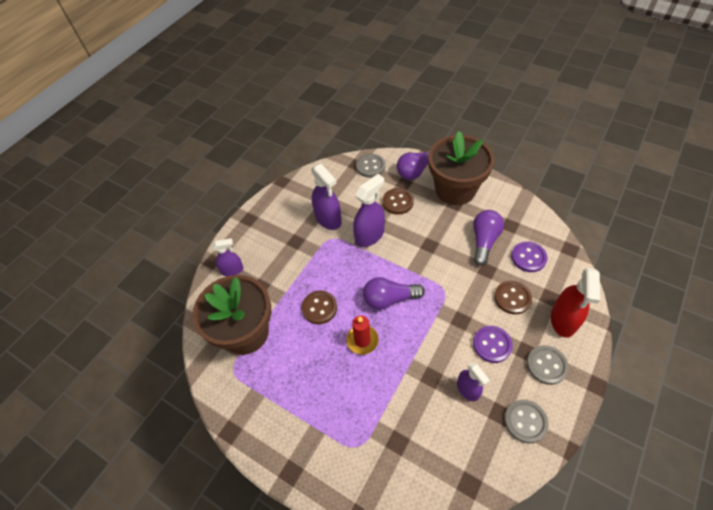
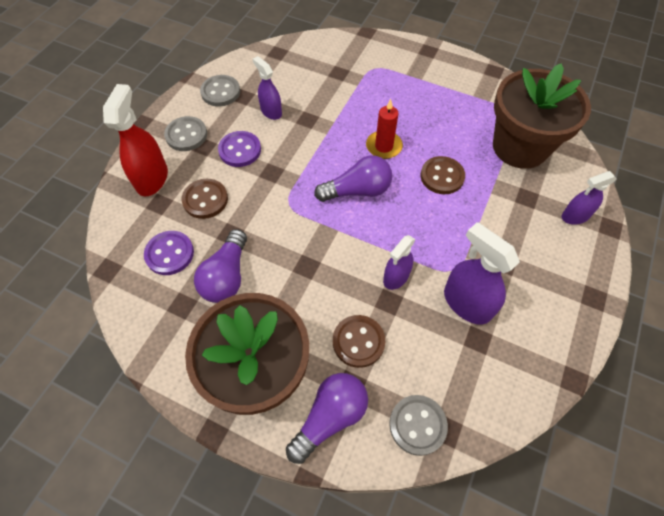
camera: 170 degrees right, 5 degrees up
(369, 235) = (396, 277): purple spray bottle -> purple spray bottle, size x0.63

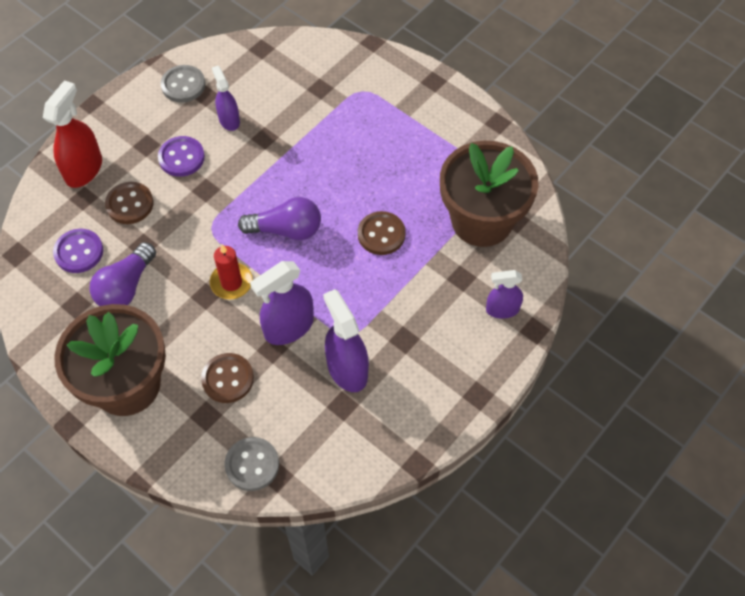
camera: 15 degrees right, 0 degrees up
(186, 135) = (132, 128): grey button -> none
(330, 417) = (176, 438): purple light bulb -> none
(384, 146) = (334, 187): red candle -> red candle (231, 282)
(396, 277) = (288, 327): purple spray bottle -> purple spray bottle, size x1.59

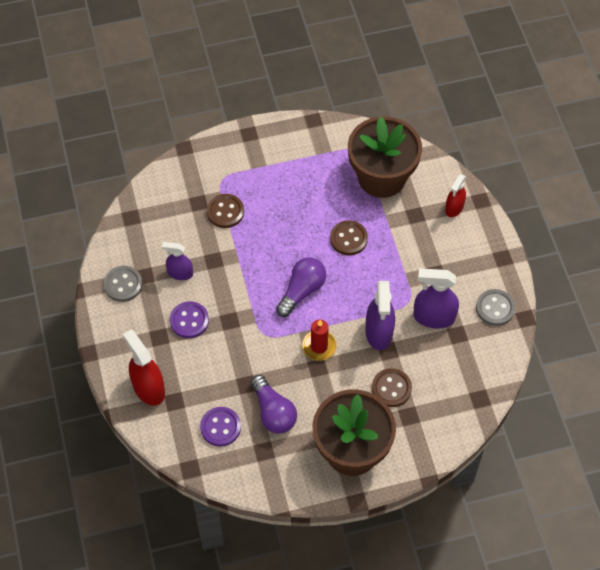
camera: 55 degrees left, 0 degrees up
(130, 204) = (204, 374): brown button -> brown button (225, 212)
(252, 465) = (462, 408): grey button -> grey button (495, 308)
(502, 309) = (454, 208): purple spray bottle -> red spray bottle

